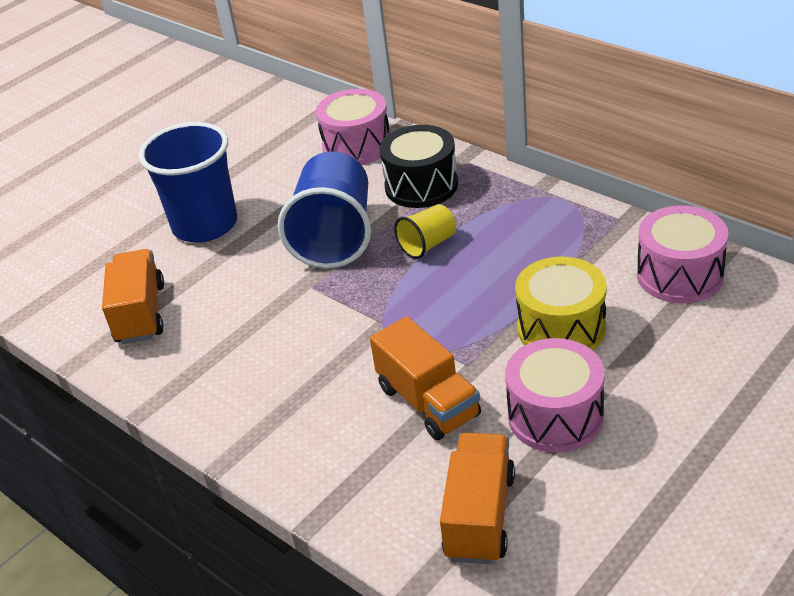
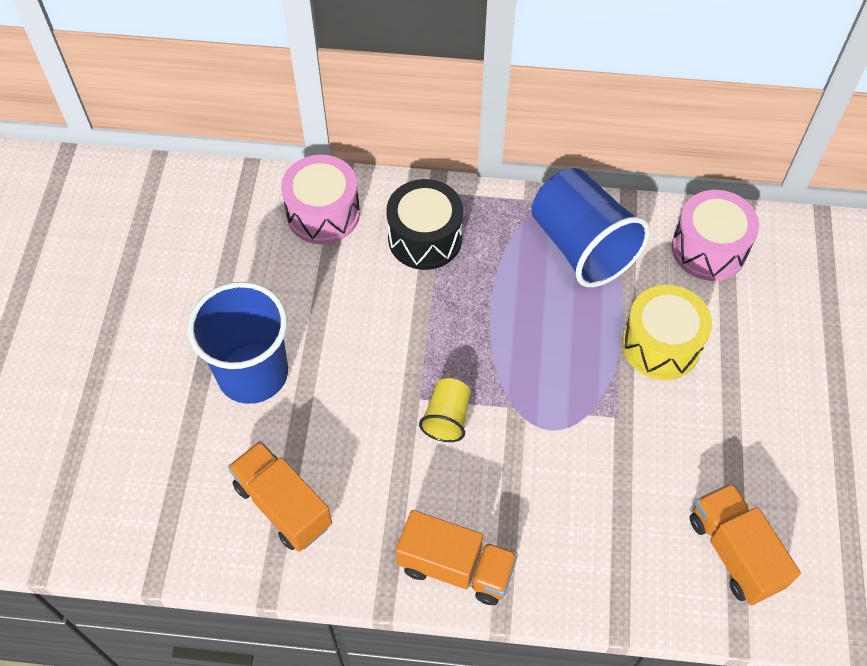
camera: 40 degrees left, 20 degrees up
(335, 237) = (394, 332): blue cup -> blue cup (582, 246)
(428, 245) = (485, 305): yellow cup -> yellow cup (447, 418)
(428, 402) = (616, 469): orange truck -> orange truck (456, 567)
(555, 416) = (719, 432): pink drum -> none

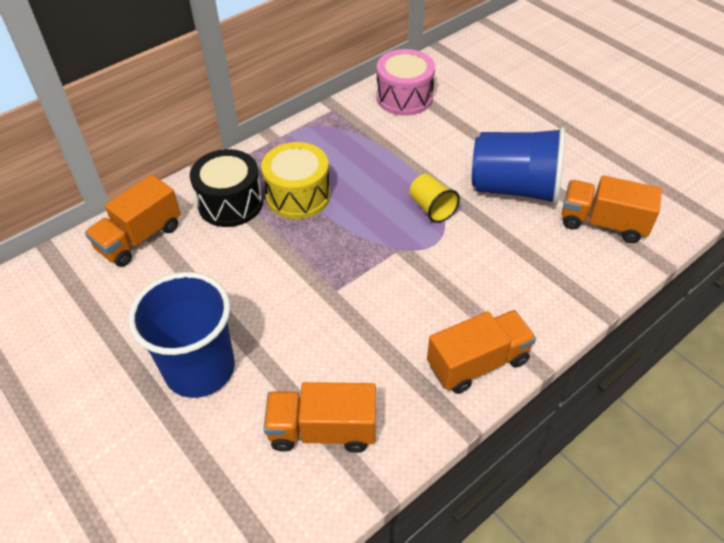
camera: 45 degrees left, 10 degrees down
(323, 213) = (140, 238): pink drum -> orange truck
(447, 418) = (367, 287): yellow cup -> yellow cup (431, 208)
(582, 246) = (334, 142): blue cup -> blue cup (514, 188)
(661, 345) = (438, 157): yellow drum -> yellow drum (298, 195)

